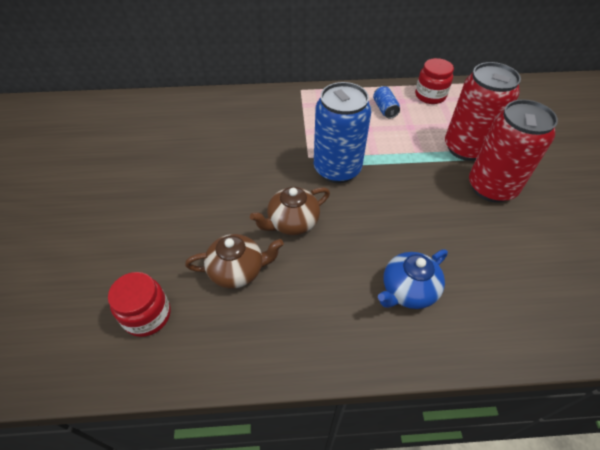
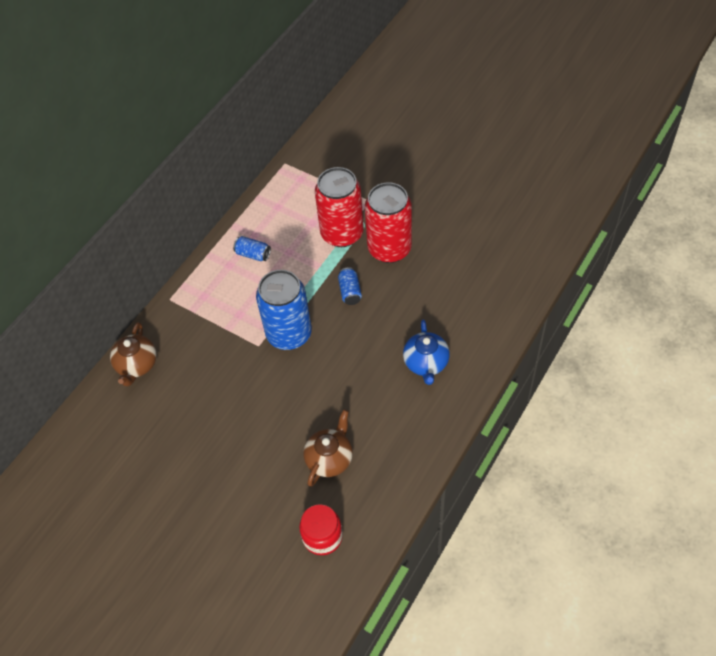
camera: 50 degrees left, 5 degrees up
(292, 222) = (315, 397): brown teapot -> brown teapot (137, 365)
(418, 185) = (350, 291): none -> blue can
(430, 96) = (267, 210): red jar -> none

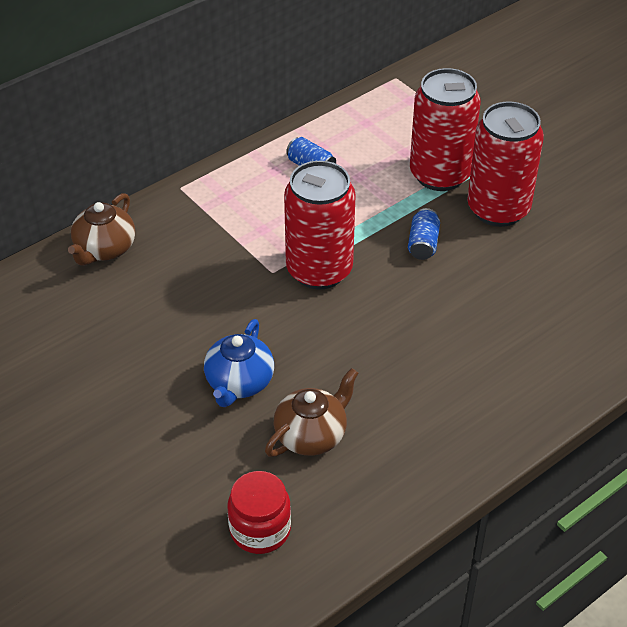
camera: 15 degrees right, 10 degrees down
(289, 334) = (319, 270): blue can -> red can
(426, 363) = (495, 358): blue teapot -> blue teapot (239, 383)

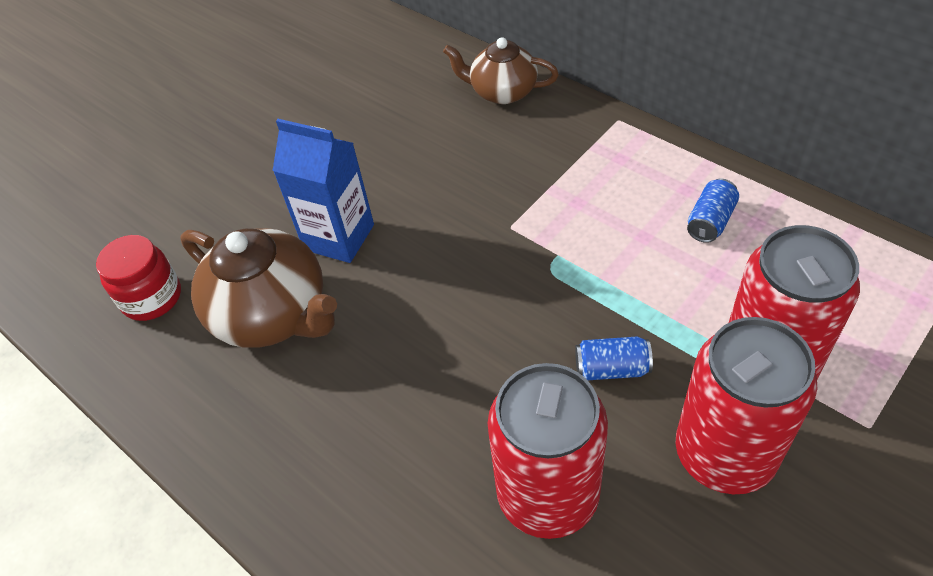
camera: 85 degrees right, 5 degrees up
(239, 383) = (339, 237): blue teapot -> blue carton
(311, 435) = (273, 314): brown teapot -> brown teapot, size x1.54
(319, 270) = (526, 268): red can -> red can (548, 495)

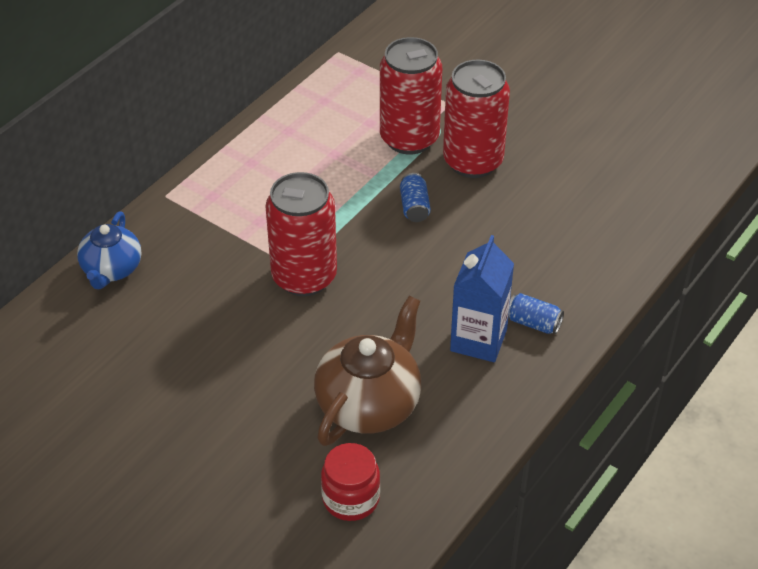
camera: 100 degrees left, 5 degrees down
(339, 237) = (286, 370): blue carton -> blue carton (478, 340)
(502, 92) = (111, 269): brown teapot -> blue teapot
(548, 495) = (509, 238): red can -> red can (304, 277)
(710, 221) = (285, 153): blue can -> blue can (533, 323)

